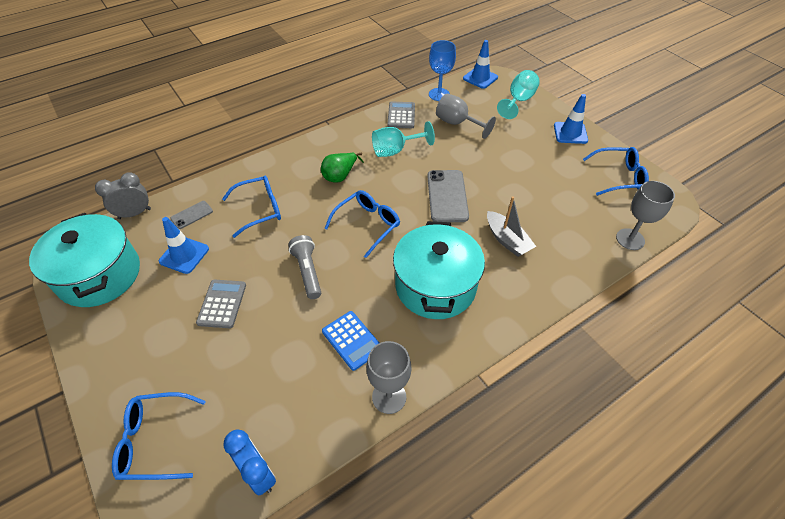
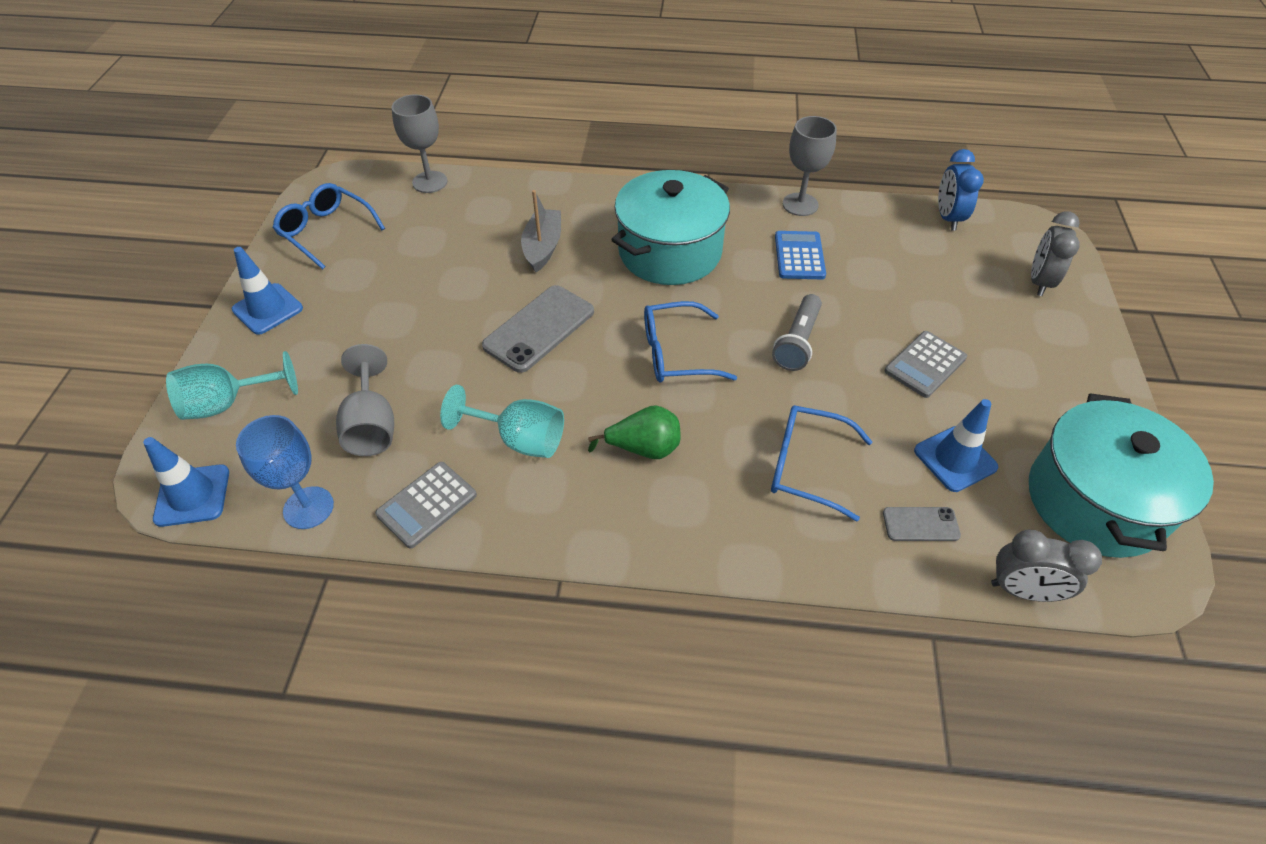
camera: 140 degrees left, 0 degrees up
(156, 440) = (1039, 282): blue glasses -> grey clock

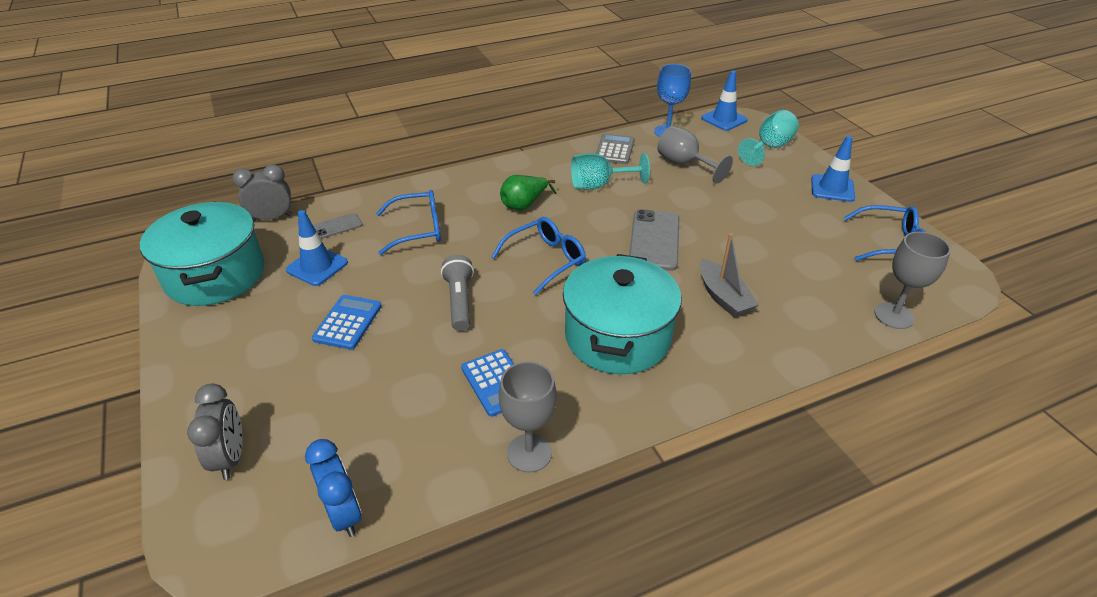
camera: 150 degrees right, 10 degrees down
(925, 364) = (348, 322): grey calculator -> blue calculator

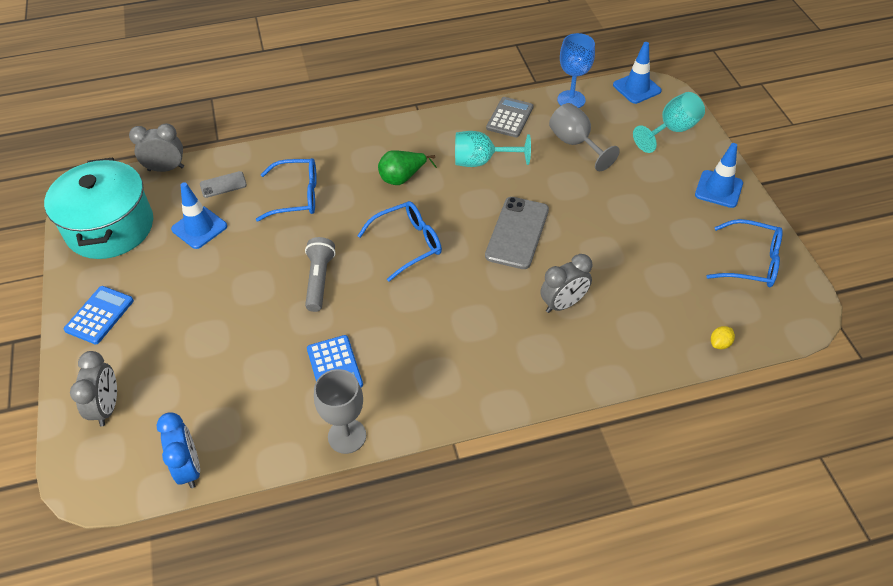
camera: 10 degrees right, 10 degrees up
(348, 322) = (218, 290): blue calculator -> blue calculator (99, 315)
(617, 336) = (452, 334): turquoise pot -> none
(723, 297) = (563, 304): grey boat -> grey clock
(894, 315) = (720, 343): grey goblet -> yellow lemon

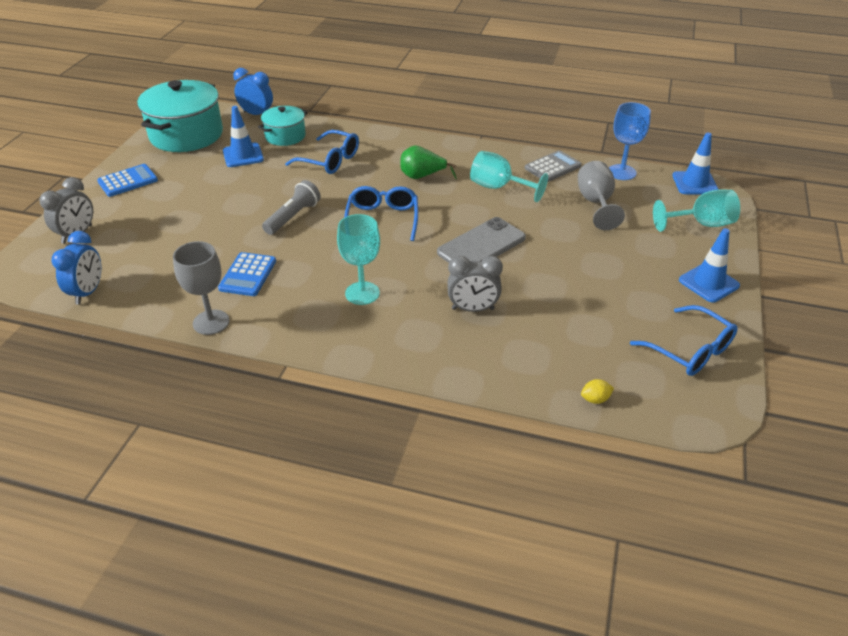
camera: 30 degrees right, 10 degrees down
(166, 169) = (256, 114): grey clock -> blue clock
(223, 185) = (285, 136): grey phone -> turquoise pot
(407, 244) = (382, 219): blue glasses -> blue glasses turned 90 degrees counterclockwise
(457, 334) = (362, 293): none -> turquoise goblet

